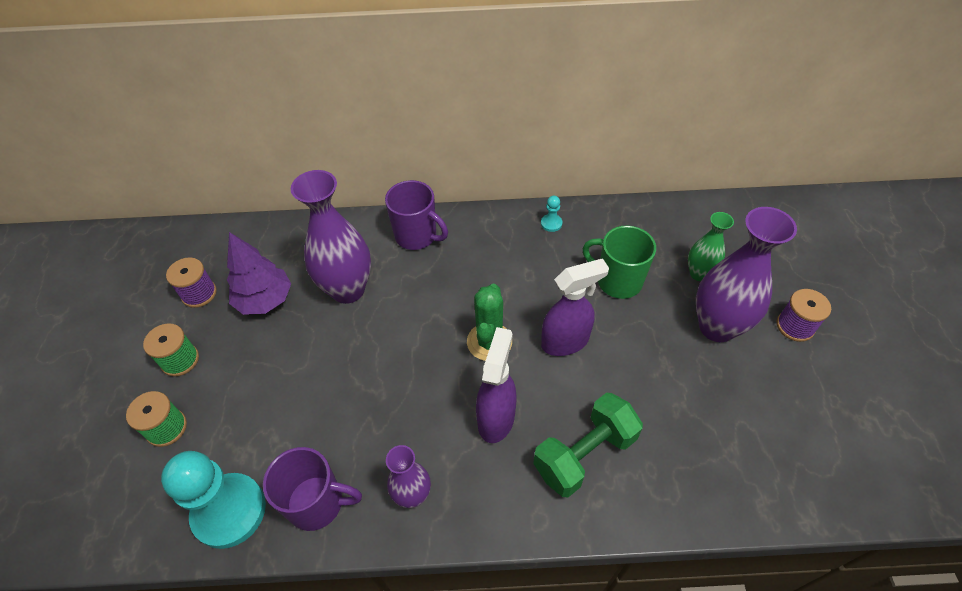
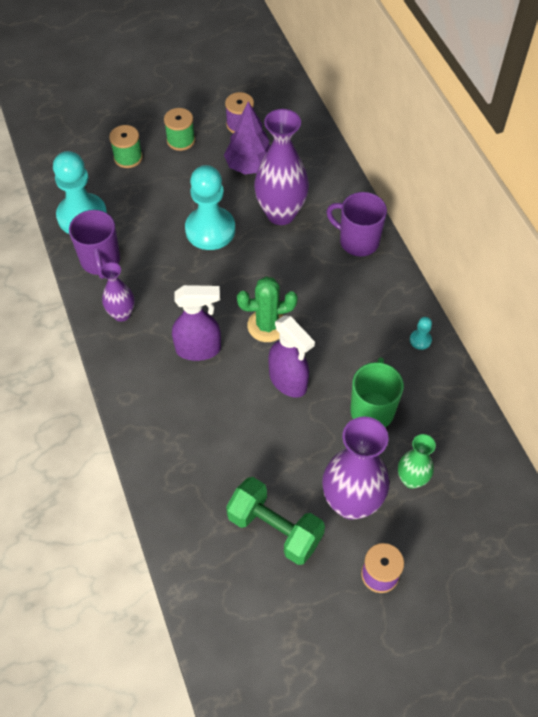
camera: 70 degrees right, 5 degrees up
(334, 363) = (210, 230): none -> turquoise pawn
(417, 236) = (357, 241): purple mug -> purple mug turned 105 degrees clockwise
(584, 454) = (187, 417): green dumbbell -> green dumbbell (275, 529)

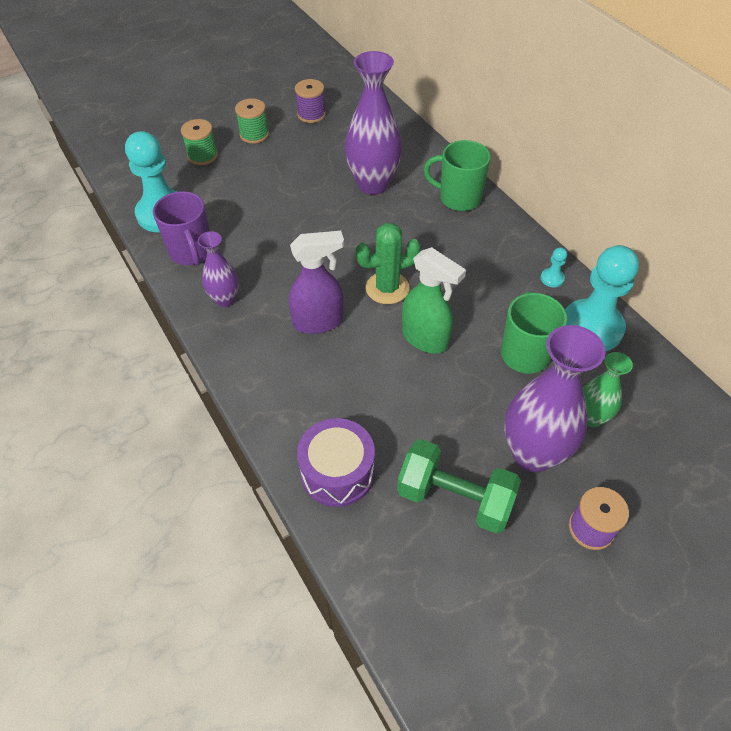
camera: 10 degrees left, 5 degrees down
(184, 489) = (337, 472): none -> purple drum
(210, 230) = (303, 208): turquoise pawn -> turquoise pawn (591, 327)
(249, 166) = (330, 147): purple tree -> none
(288, 381) = (425, 339): purple spray bottle -> green spray bottle
(357, 241) = (458, 198): purple mug -> green mug

